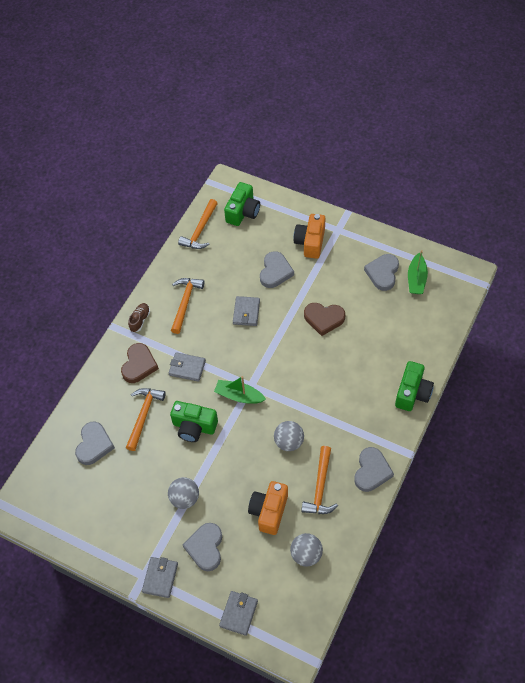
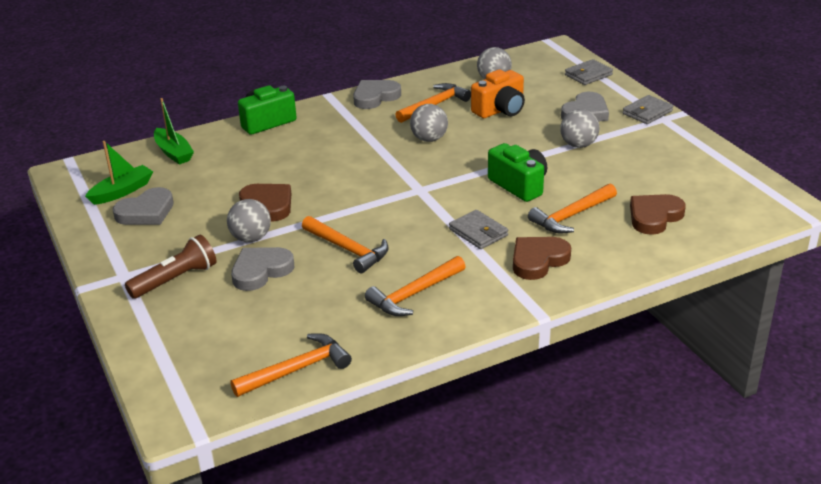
camera: 145 degrees left, 25 degrees down
(94, 445) = (654, 217): grey heart -> brown heart
(140, 320) = (495, 304): brown shoe -> none
(239, 396) = (442, 187): green boat -> green boat (174, 153)
(243, 212) = (208, 361): green camera -> none
(246, 312) = (348, 249): grey wallet -> orange hammer
(305, 289) = (251, 238): none -> grey ball
(310, 242) = (176, 279): orange camera -> brown flashlight

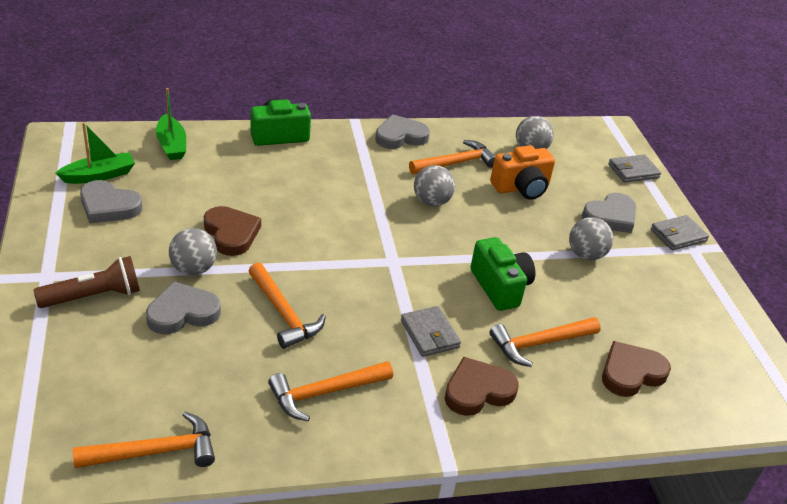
camera: 10 degrees right, 5 degrees up
(146, 212) = (109, 206): grey heart -> grey heart turned 45 degrees clockwise

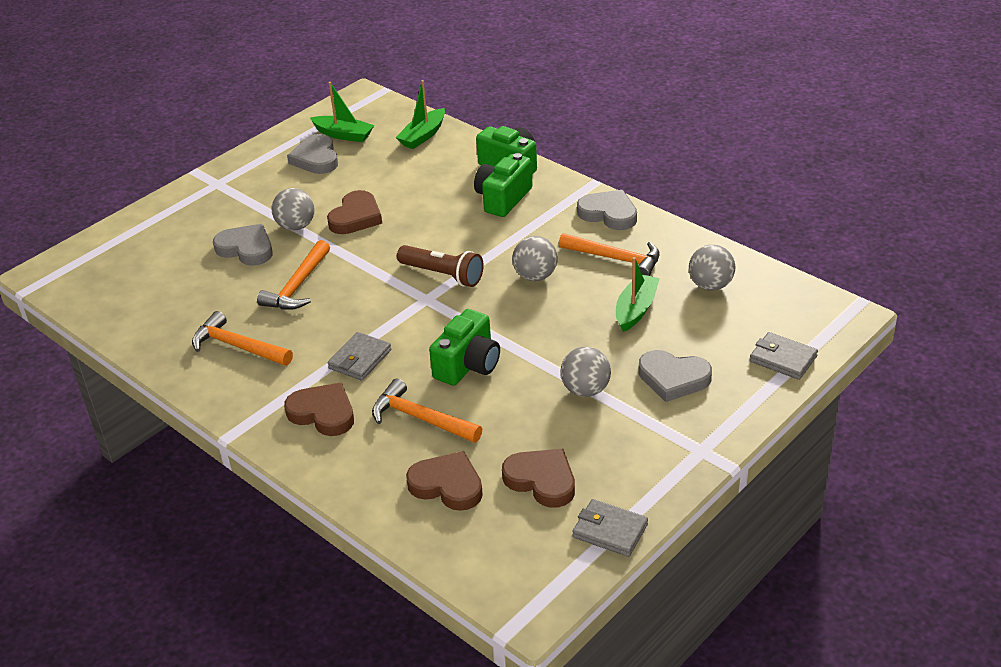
camera: 60 degrees right, 0 degrees up
(94, 296) = (219, 210): brown flashlight -> brown flashlight (443, 275)
(155, 452) = (111, 313): orange hammer -> none
(316, 161) = (503, 199): none -> green camera
(521, 188) = (636, 309): orange camera -> green boat
(665, 327) = (541, 480): none -> brown heart
(678, 235) = (709, 432): grey wallet -> grey wallet (610, 531)

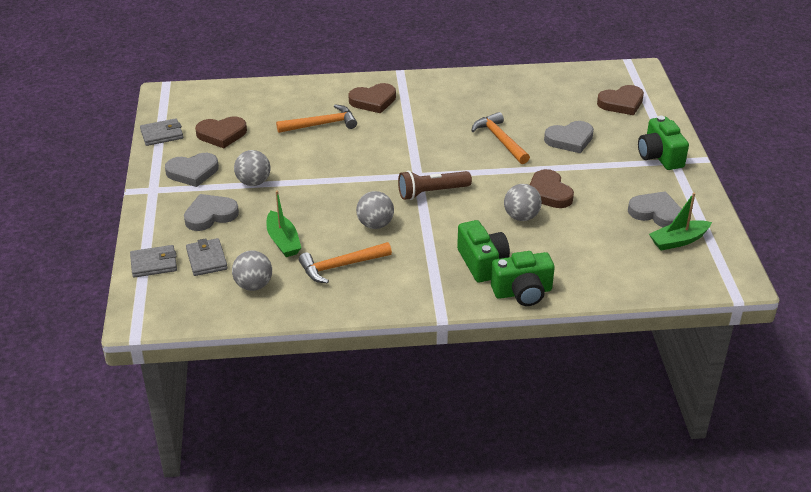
camera: 130 degrees right, 0 degrees up
(238, 346) = (470, 100): orange hammer -> none
(296, 226) = (571, 167): grey ball -> grey ball (521, 217)
(360, 359) = (398, 129): grey wallet -> grey wallet (207, 259)
(423, 136) = (626, 276): green boat -> none
(447, 485) = (265, 109): brown heart -> brown heart (621, 103)
(468, 365) = (336, 158): green camera -> green camera (659, 156)
(609, 214) = (393, 297): grey heart -> grey heart (192, 172)

